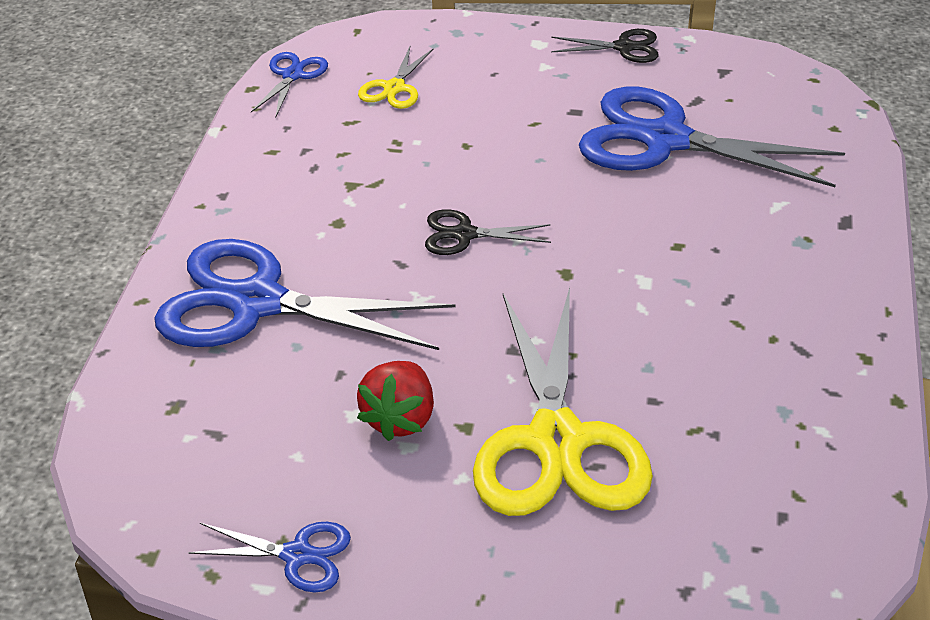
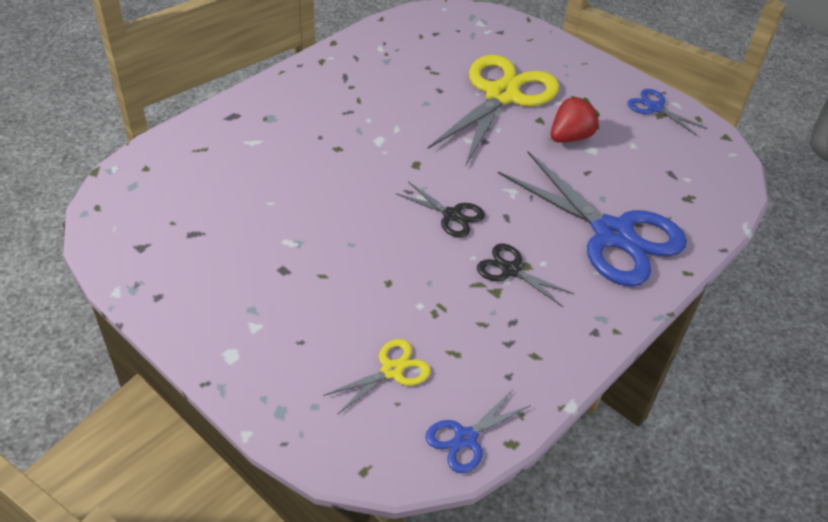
camera: 150 degrees left, 5 degrees up
(624, 47) = (175, 310): black scissors -> black scissors (510, 270)
(665, 140) = (255, 214): blue scissors -> none

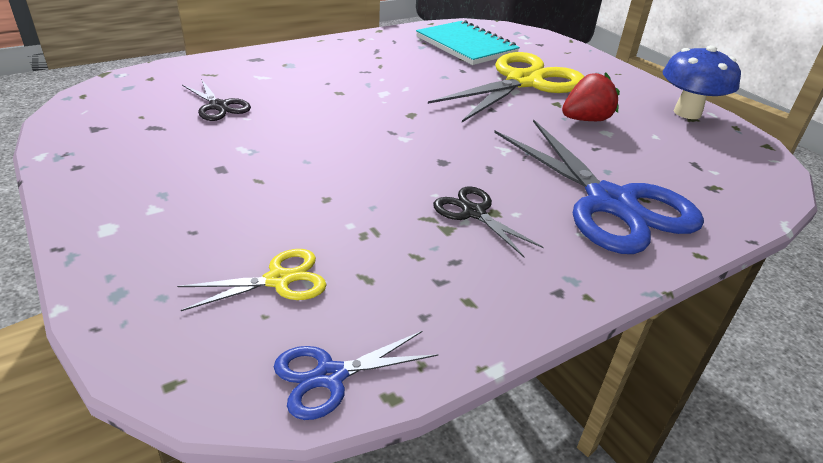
camera: 15 degrees right, 10 degrees down
(430, 50) = (466, 45): none -> turquoise notebook
(452, 215) = (428, 157): black scissors -> black scissors (218, 106)
(655, 108) = (687, 113): blue scissors -> blue mushroom

